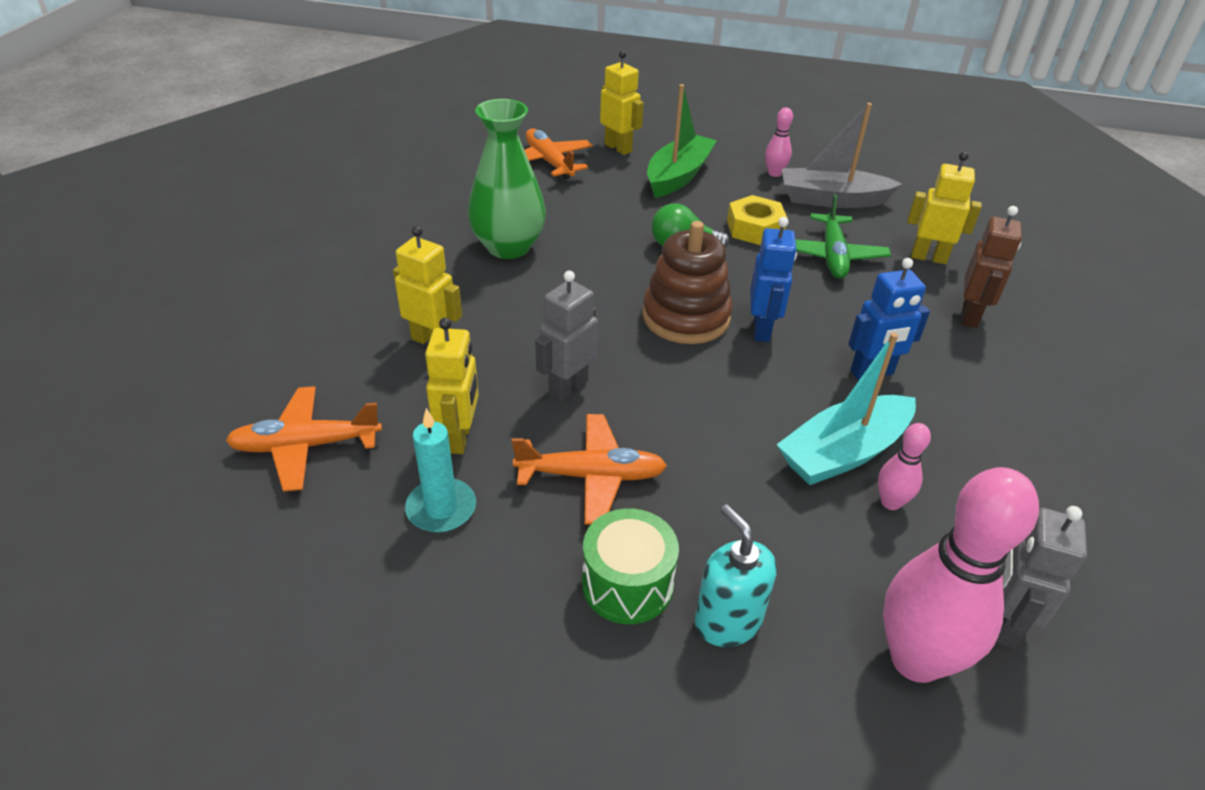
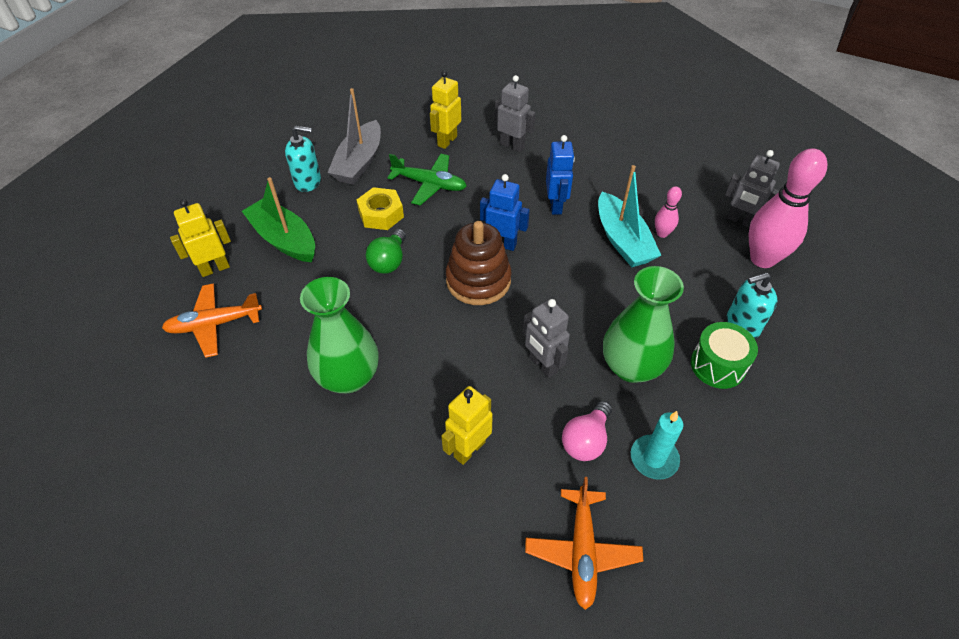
camera: 75 degrees left, 10 degrees up
(459, 438) = (586, 440): yellow robot -> pink light bulb
(592, 476) = (631, 367): orange plane -> green vase
(774, 173) = (308, 181): pink bowling pin -> turquoise soap dispenser
(970, 316) = (512, 145): brown robot -> grey robot

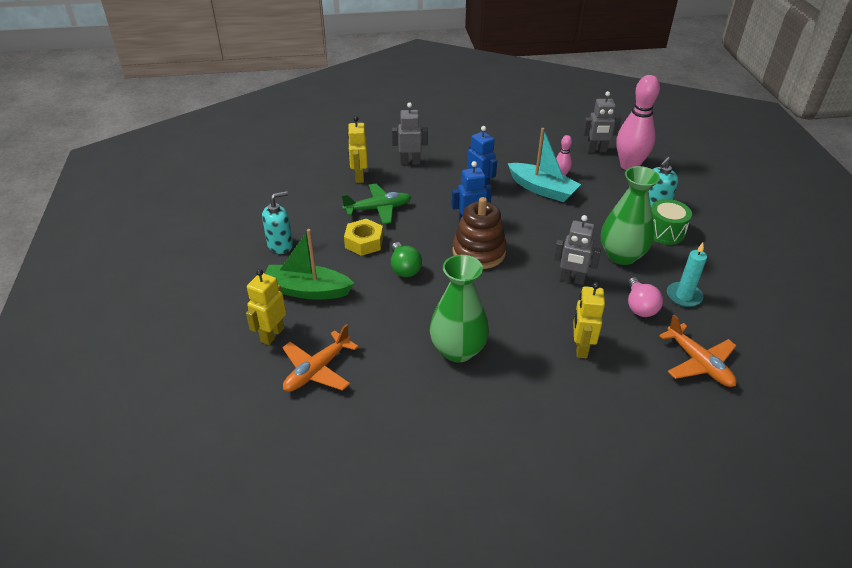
camera: 35 degrees left, 10 degrees down
(359, 162) = (307, 216): grey boat -> none

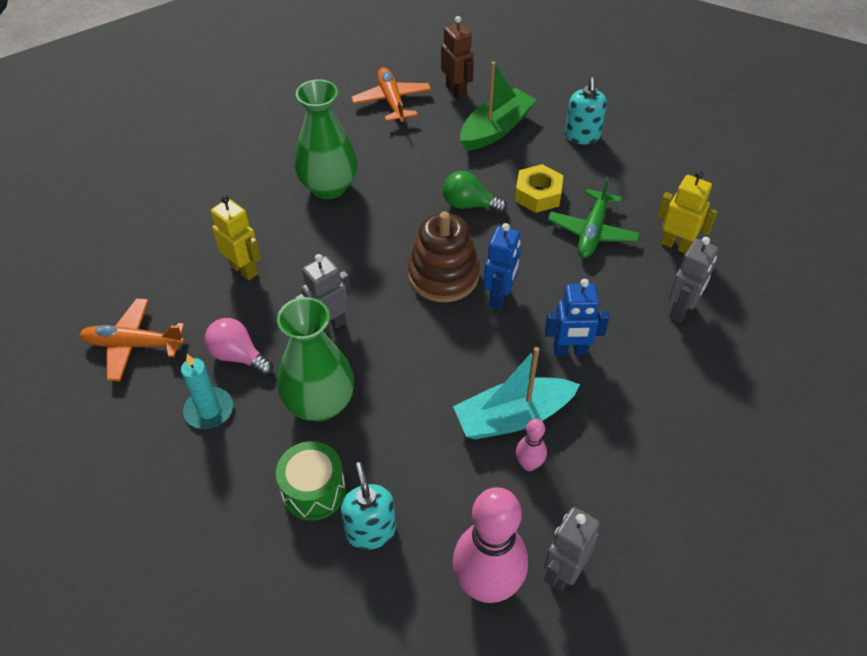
camera: 125 degrees right, 10 degrees up
(272, 335) = (456, 91): yellow robot -> brown robot

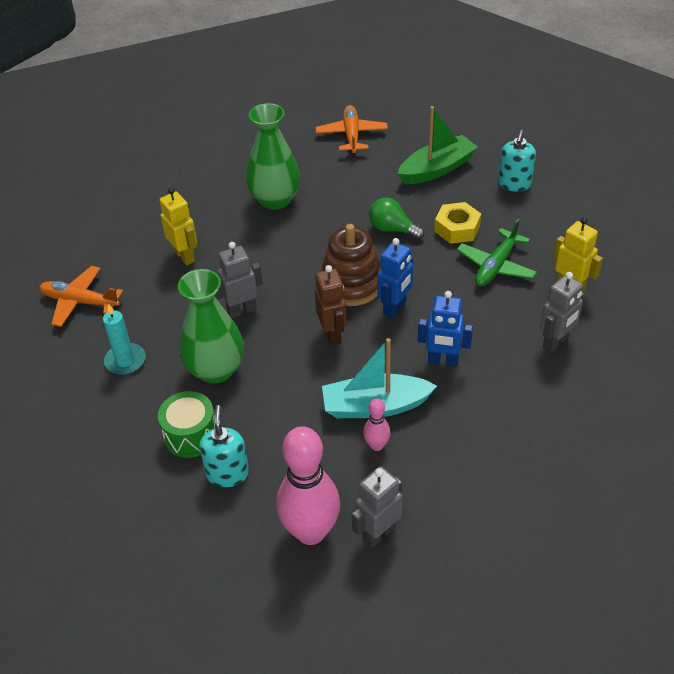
camera: 15 degrees right, 5 degrees down
(238, 356) = (160, 323): pink light bulb -> none
(456, 91) = (411, 133): brown robot -> brown robot (332, 334)

